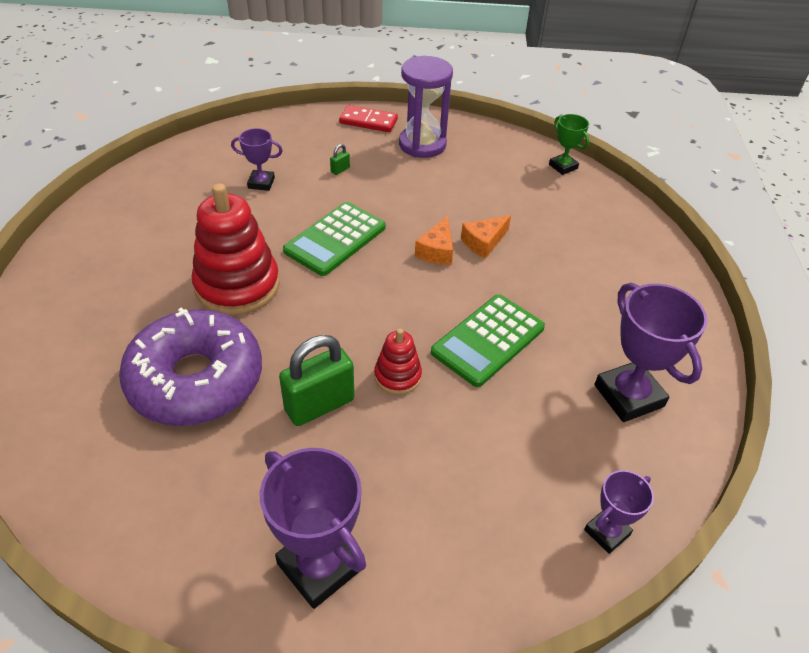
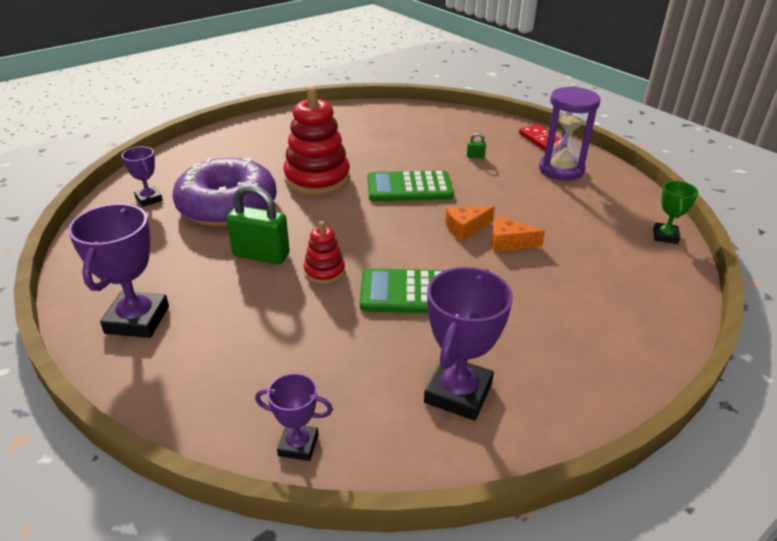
camera: 50 degrees right, 10 degrees down
(261, 183) = (414, 140): purple trophy -> purple trophy (149, 199)

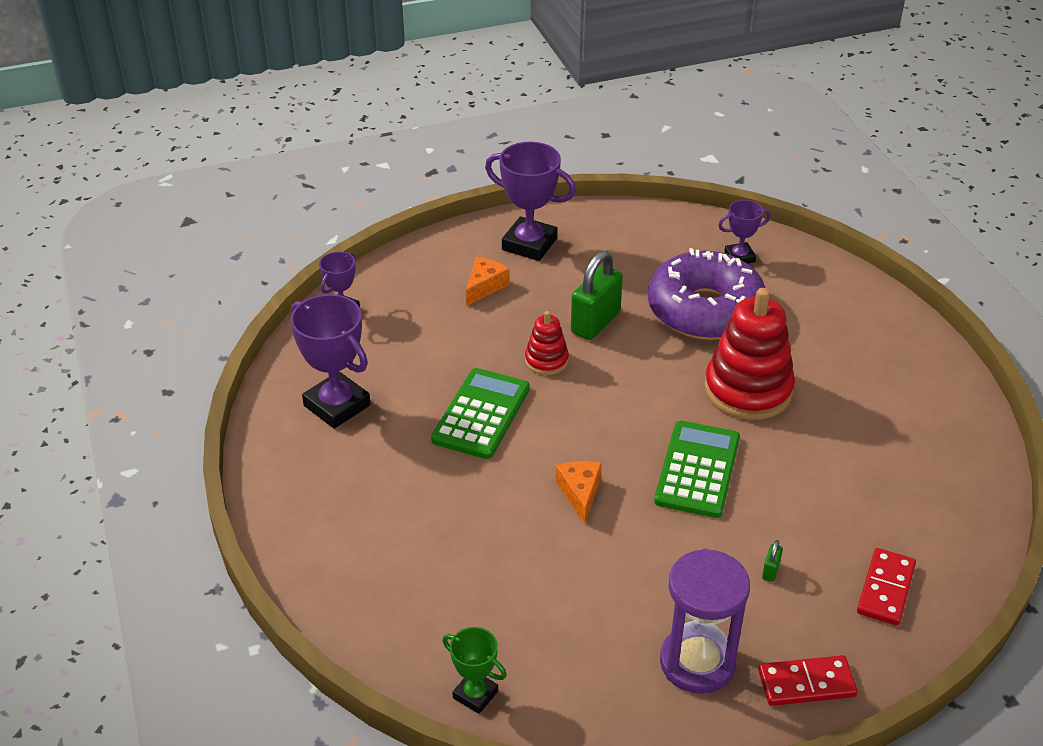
camera: 110 degrees right, 5 degrees up
(460, 127) = (885, 589): none -> red domino
(509, 242) = (533, 522): orange cheese -> orange cheese (484, 286)

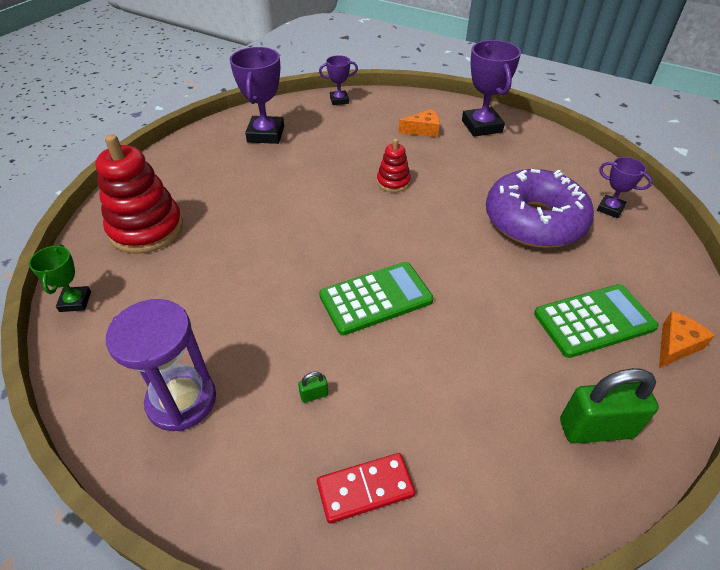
camera: 50 degrees right, 5 degrees up
(481, 414) = (317, 182): green calculator -> green calculator (594, 321)
(580, 493) = (293, 255): orange cheese -> orange cheese (676, 345)
(595, 323) = (453, 183): green padlock -> green padlock (595, 428)
(748, 390) = (486, 282): red stacking toy -> red stacking toy (146, 229)
(806, 684) = (208, 487): red domino -> none

